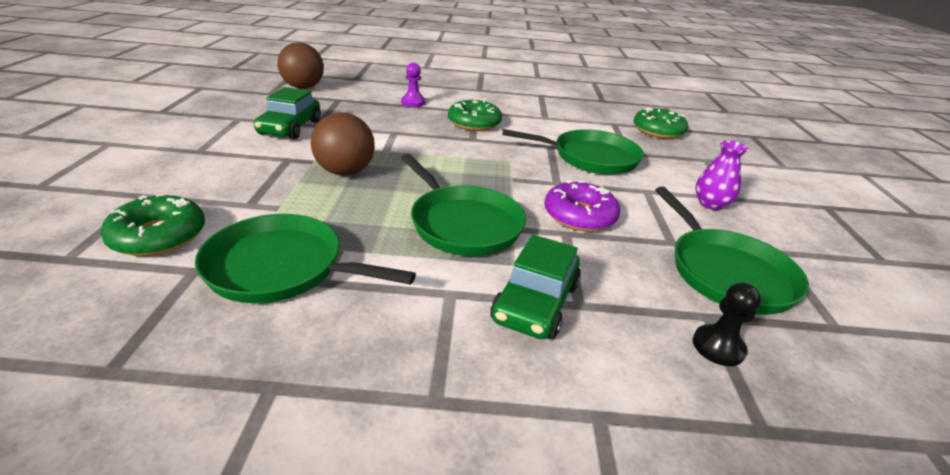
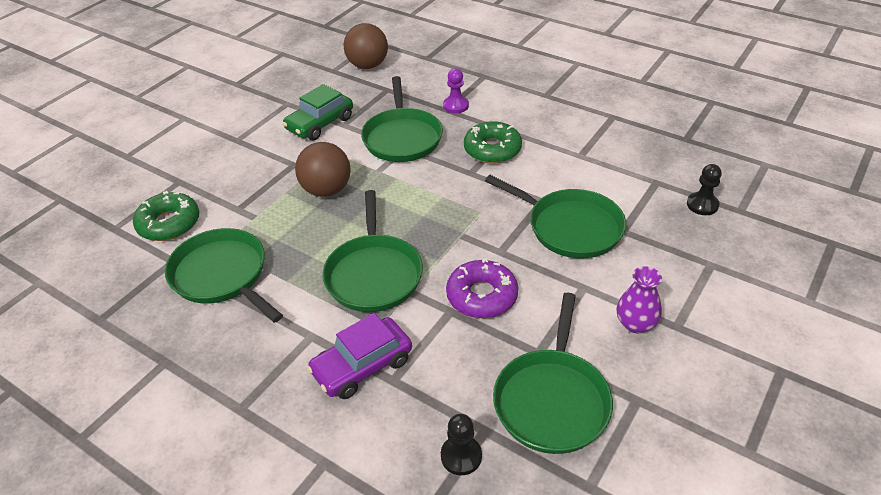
camera: 35 degrees right, 10 degrees up
(386, 126) = (402, 138): none -> green pan
(535, 303) = (362, 366): green car -> purple car
(658, 130) = (702, 205): green donut -> black pawn

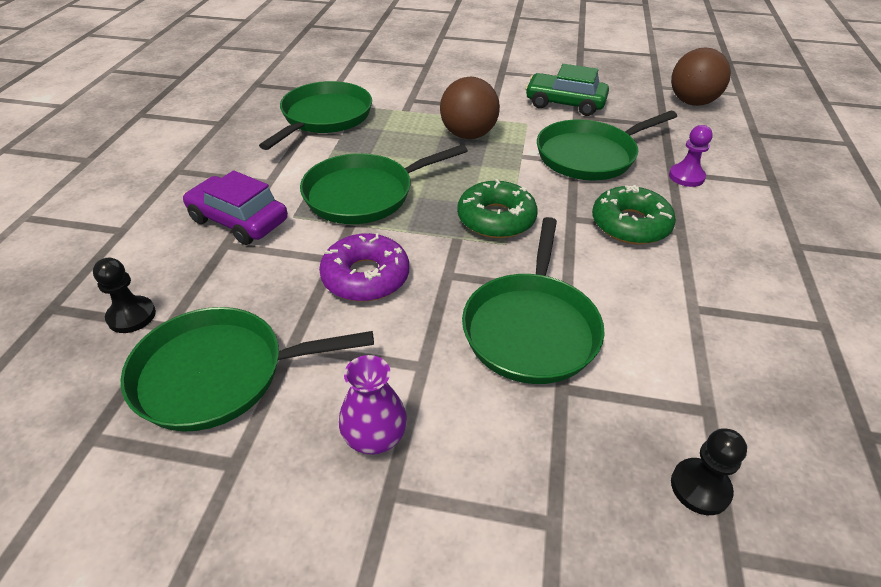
camera: 65 degrees right, 0 degrees up
(169, 223) = (373, 77): green donut -> green donut (496, 219)

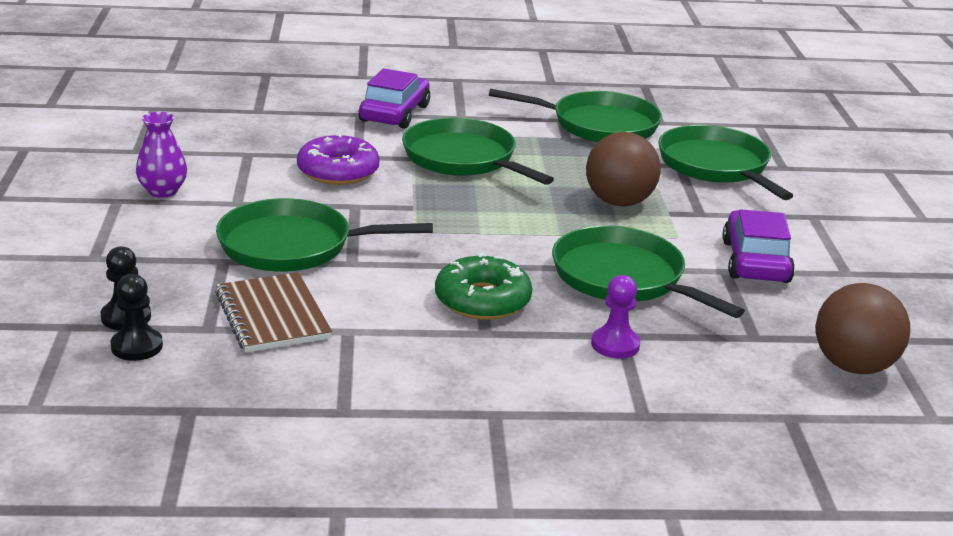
camera: 75 degrees right, 15 degrees down
(131, 316) = (264, 98): black pawn -> black pawn (137, 346)
(218, 374) = (213, 134): green pan -> green pan (716, 166)
(496, 219) = (455, 224): green donut -> none
(565, 103) = (755, 261): green car -> purple car
(676, 357) = (272, 315): none -> brown notebook

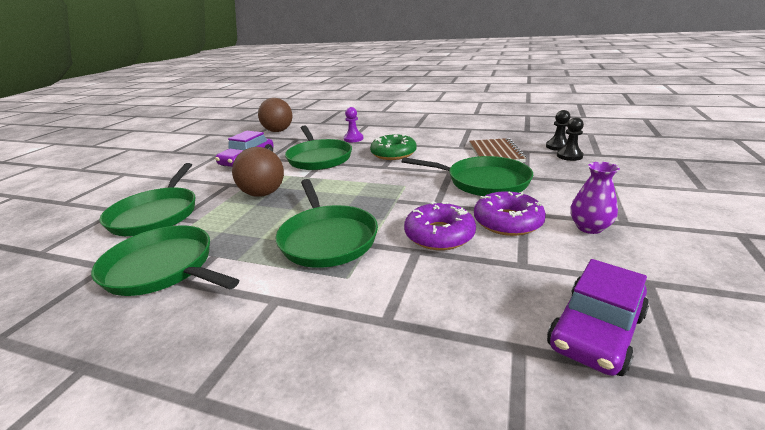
camera: 155 degrees left, 0 degrees up
(259, 190) = (507, 221): none -> purple donut
(394, 113) = (344, 315): purple car -> purple car (596, 331)

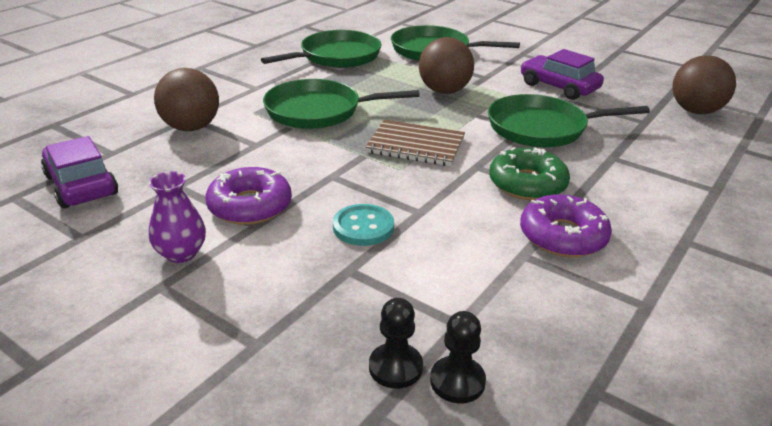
camera: 105 degrees right, 5 degrees up
(353, 139) = (624, 164): purple pawn -> none
(410, 307) = (191, 127): none -> brown ball
(439, 235) = (268, 161): purple donut -> purple donut (563, 236)
(483, 181) = (363, 227): green pan -> turquoise button
(495, 153) = (469, 281): brown notebook -> brown notebook (415, 145)

